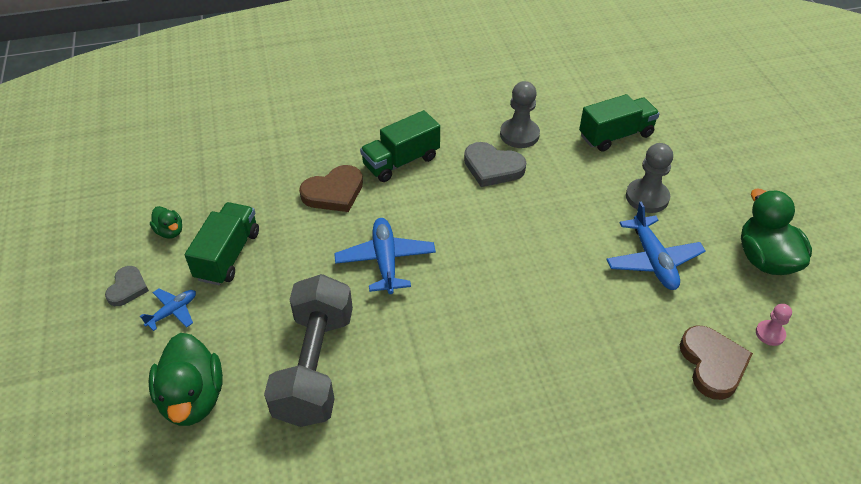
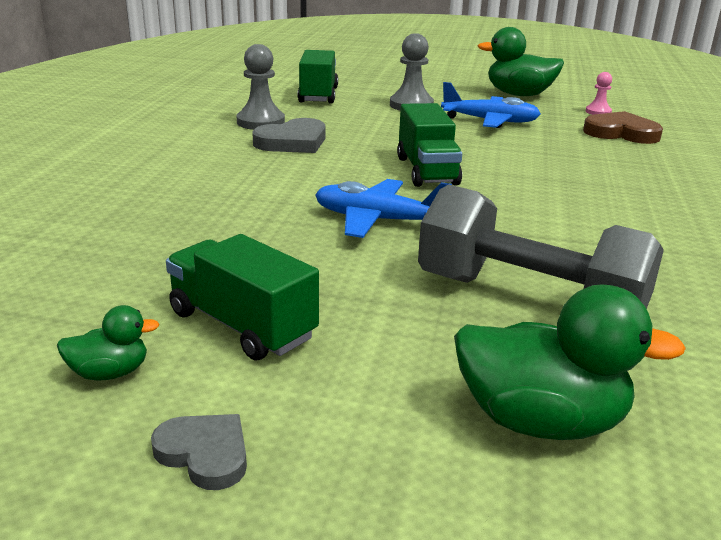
camera: 65 degrees left, 20 degrees down
(173, 312) = (321, 407): blue plane -> none
(334, 192) = (214, 223): brown heart -> none
(401, 161) = (216, 176): green truck -> green truck (427, 171)

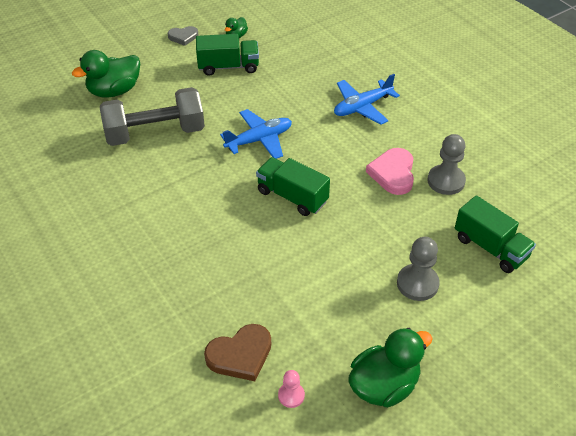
camera: 135 degrees right, 20 degrees up
(293, 142) = (393, 173): grey heart -> pink heart
(490, 121) = (339, 299): blue plane -> blue plane (362, 107)

